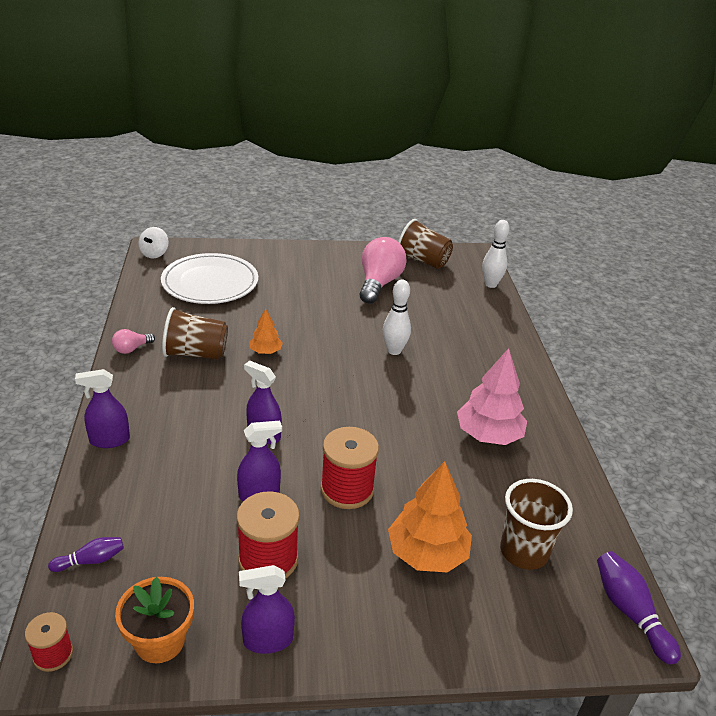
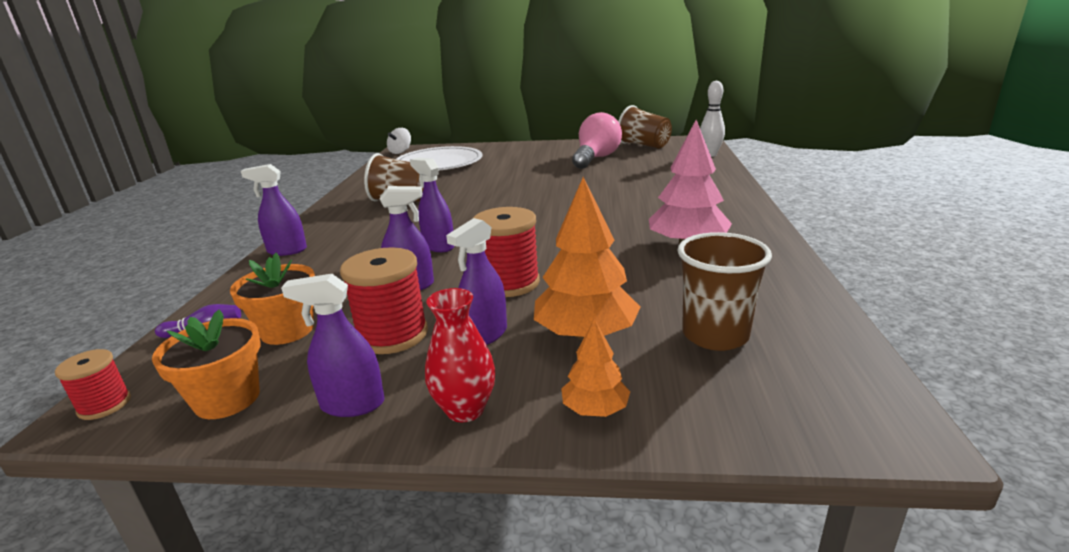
camera: 15 degrees right, 10 degrees down
(131, 349) = (346, 199): pink light bulb -> none
(170, 557) = (287, 330): none -> orange flower pot
(265, 351) = (468, 197): orange tree -> orange tree (595, 409)
(346, 557) = (484, 335): none -> purple spray bottle
(357, 639) = (465, 409): none -> red vase
(394, 351) = (597, 194): white bowling pin -> none
(630, 612) = (870, 399): purple bowling pin -> none

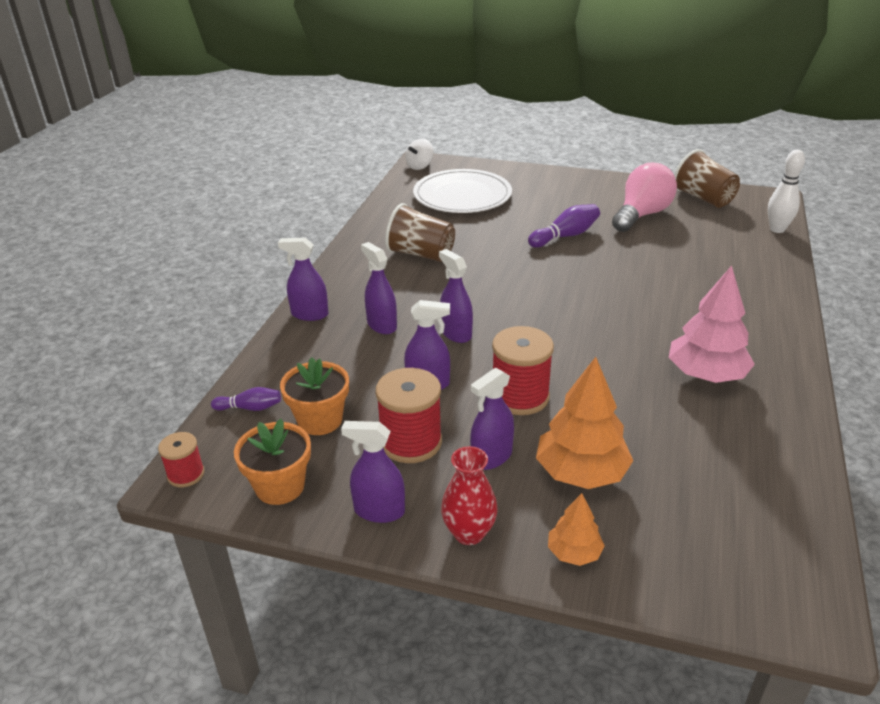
camera: 10 degrees right, 10 degrees up
(362, 249) = (382, 325): none -> purple spray bottle
(533, 176) = (565, 236): none -> purple bowling pin
(715, 335) = (697, 495): brown cup -> none

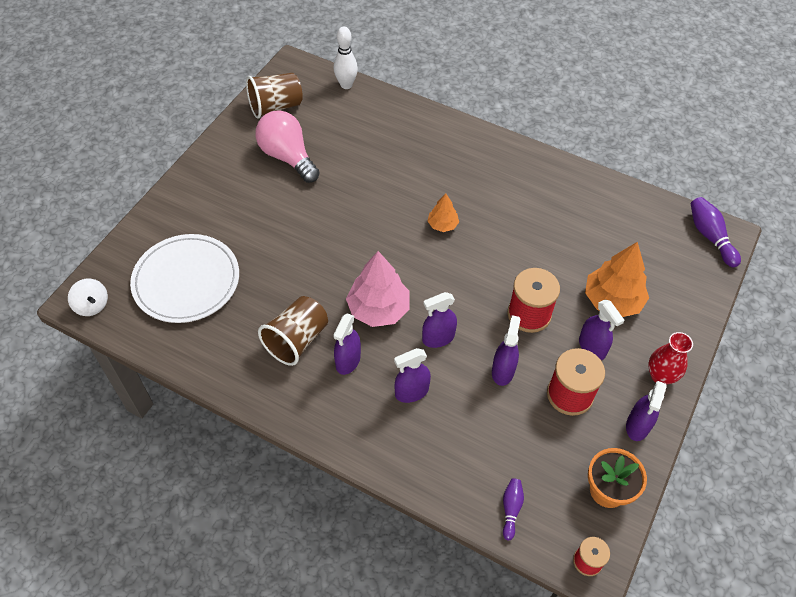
camera: 80 degrees left, 20 degrees up
(309, 314) = (377, 451): purple spray bottle -> purple spray bottle (348, 361)
(320, 420) = (535, 455): orange flower pot -> none
(565, 236) = (304, 221): purple bowling pin -> purple bowling pin (710, 237)
(574, 553) = (679, 324): orange tree -> orange tree (442, 225)
(706, 375) = (524, 200): pink tree -> pink tree (378, 309)

